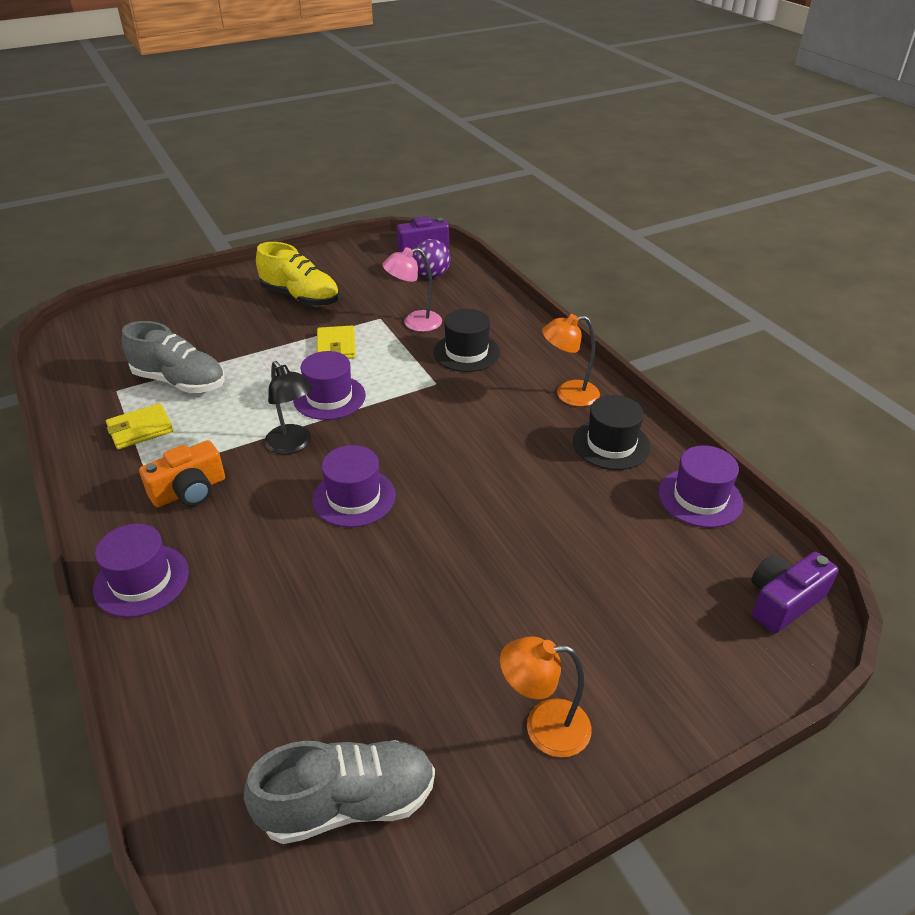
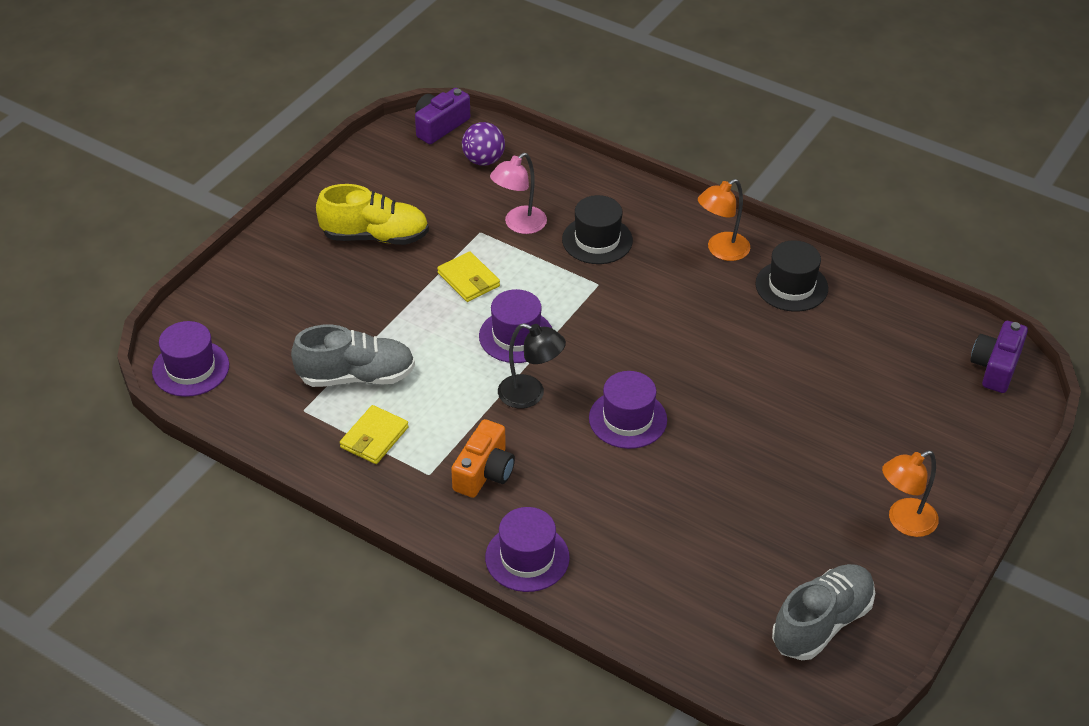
camera: 30 degrees left, 5 degrees up
(700, 498) = (890, 307): purple hat -> purple hat (191, 368)

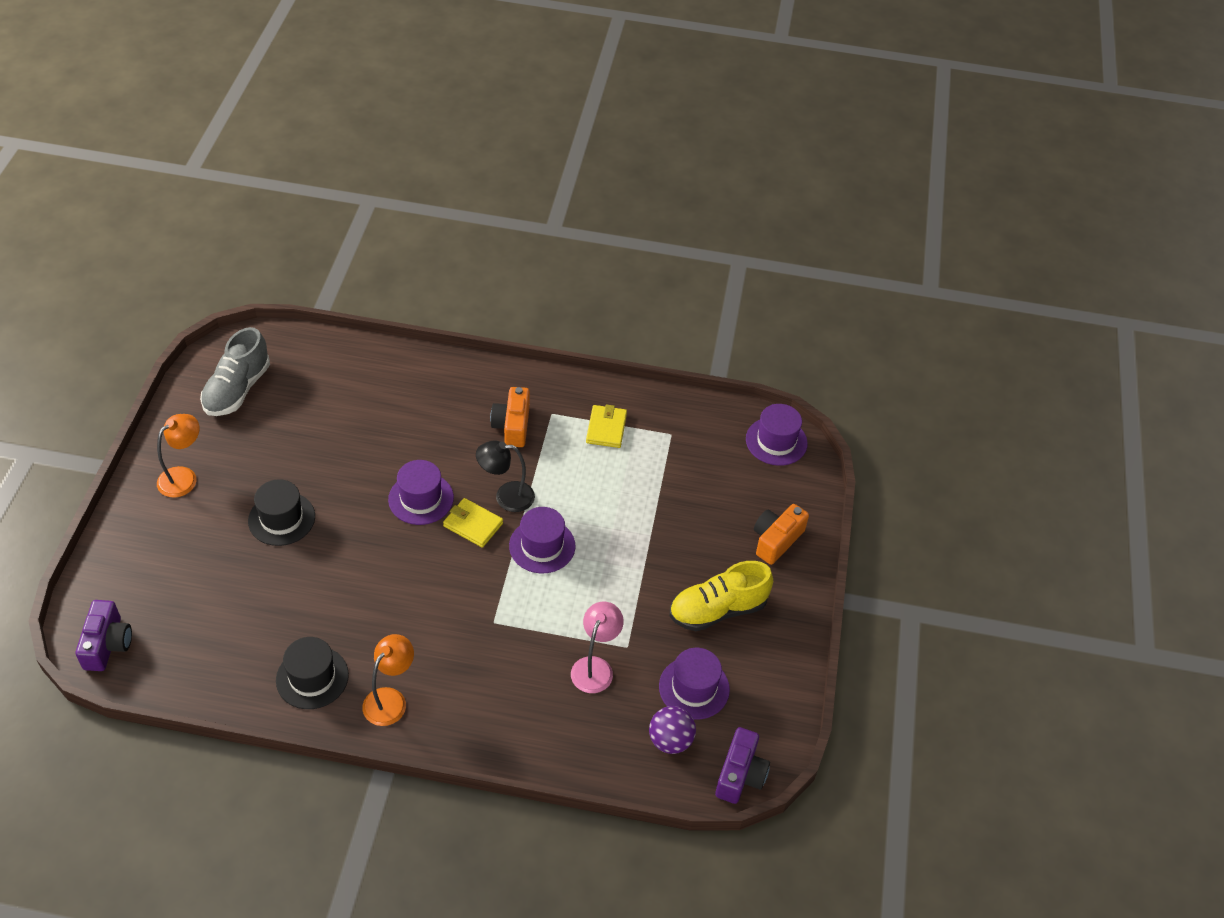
camera: 155 degrees right, 5 degrees up
(272, 276) = (776, 540): none -> orange camera
(356, 376) = (649, 472): grey shoe -> none
(468, 279) = (610, 590): yellow wallet -> yellow wallet (473, 525)
(527, 557) = (455, 377): purple hat -> purple hat (694, 688)
(597, 240) = (514, 673): black hat -> black hat (281, 519)

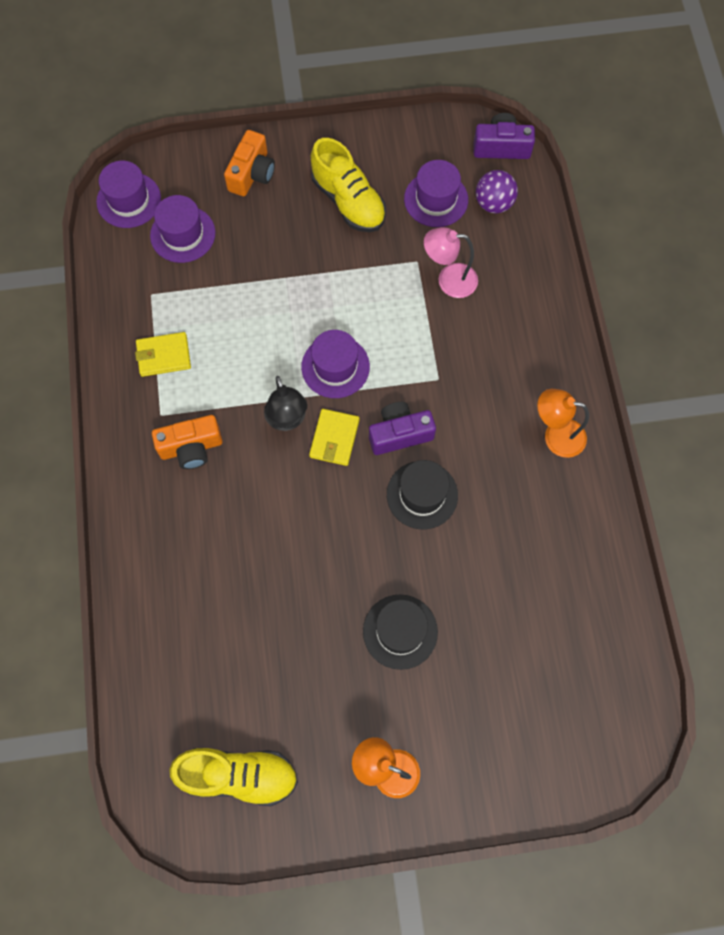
camera: 105 degrees left, 20 degrees up
(107, 644) = (618, 731): purple camera -> purple camera (399, 434)
(237, 389) = (239, 775): grey shoe -> yellow shoe
(312, 677) = (565, 514): black hat -> black hat (422, 495)
(421, 498) = (321, 501): purple hat -> purple hat (182, 234)
(776, 540) = (252, 174): orange camera -> orange camera turned 90 degrees counterclockwise

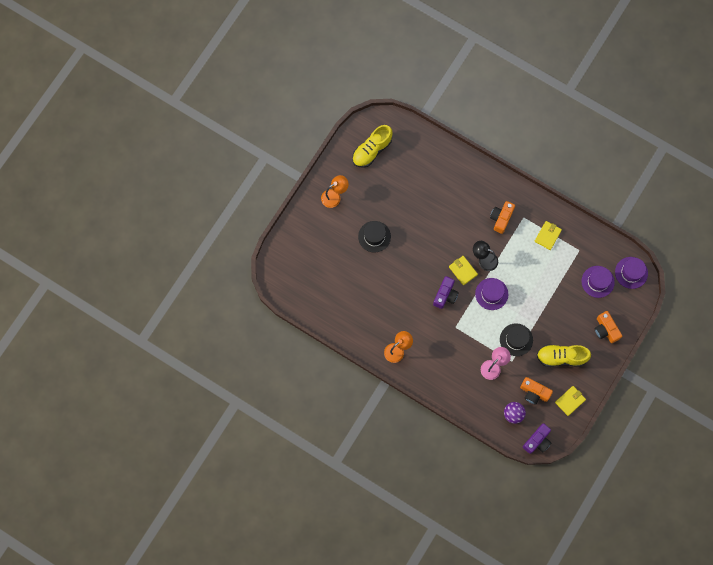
camera: 130 degrees right, 5 degrees up
(403, 147) = (570, 401): none -> yellow wallet
(422, 495) = (415, 283): black hat -> black hat (516, 339)
(436, 199) = (534, 392): purple hat -> orange camera

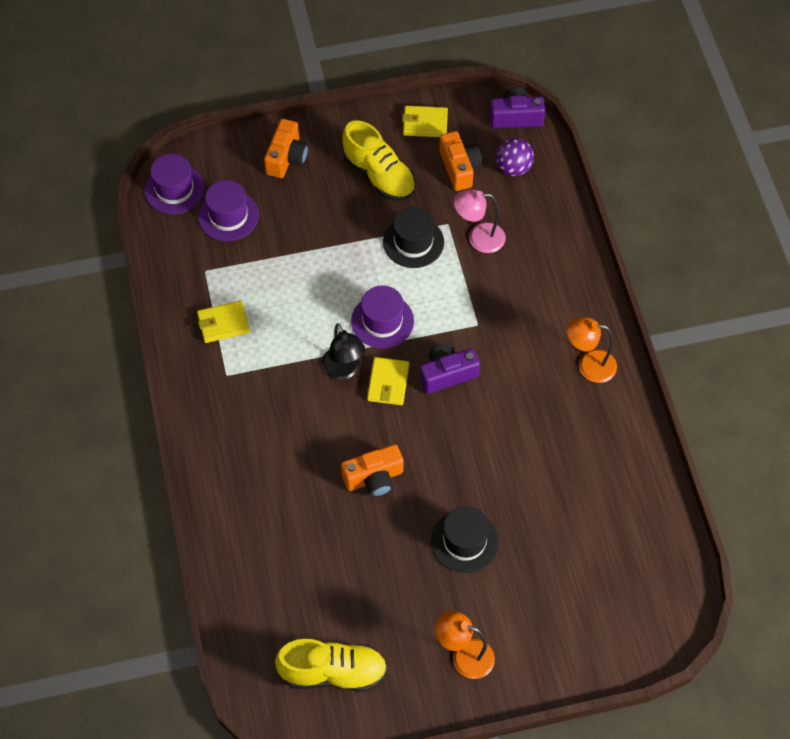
camera: 135 degrees left, 15 degrees down
(501, 218) = (258, 401): orange camera -> orange camera (374, 478)

